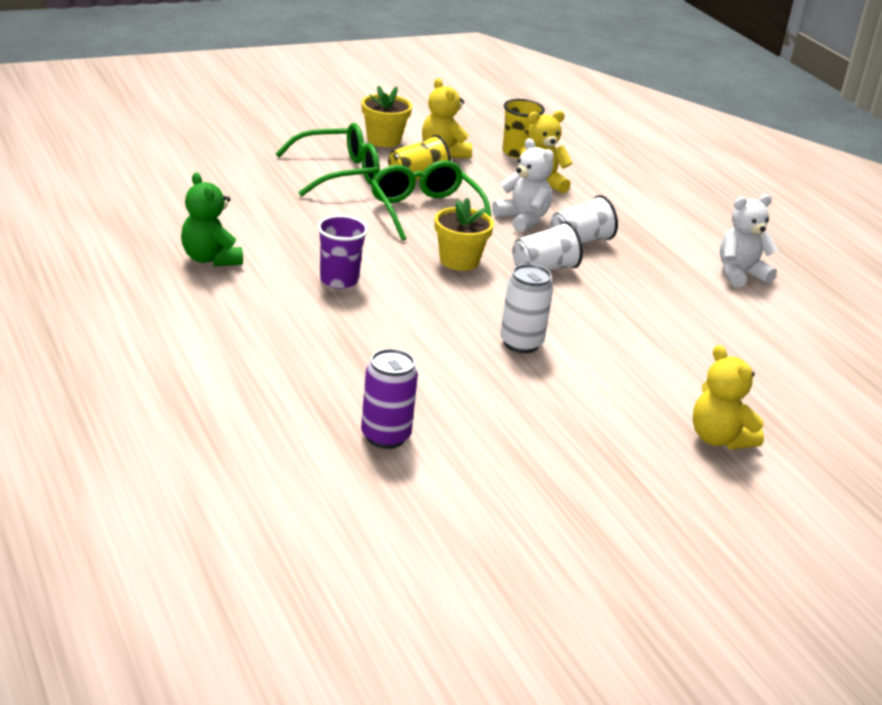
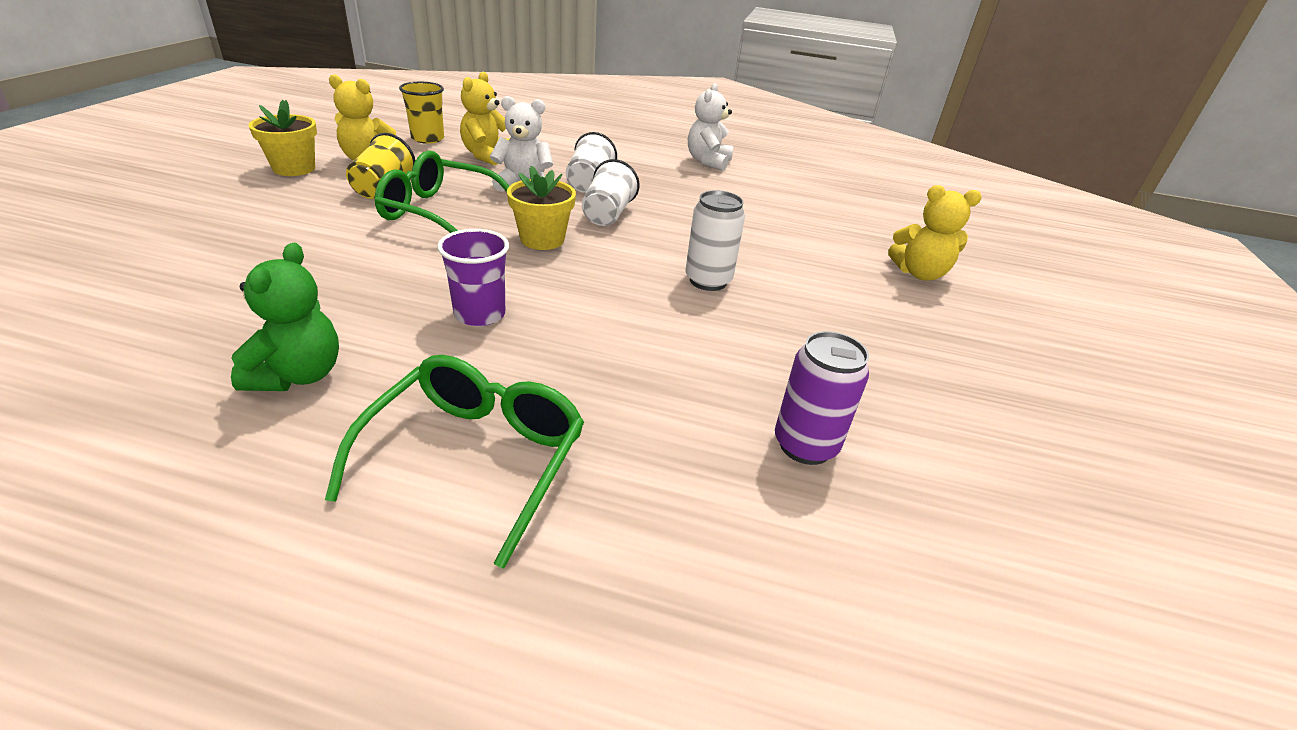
camera: 50 degrees left, 5 degrees up
(210, 259) = (298, 375): green teddy bear -> green teddy bear turned 90 degrees counterclockwise
(338, 173) = (297, 214): green glasses -> green glasses (475, 459)

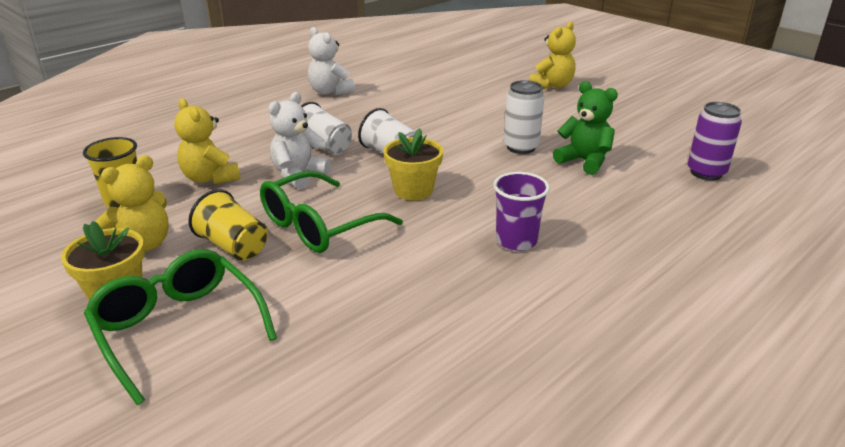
camera: 55 degrees left, 5 degrees down
(298, 375) = (564, 334): green teddy bear -> green teddy bear (584, 161)
(475, 459) = (689, 275): green glasses -> green glasses (179, 329)

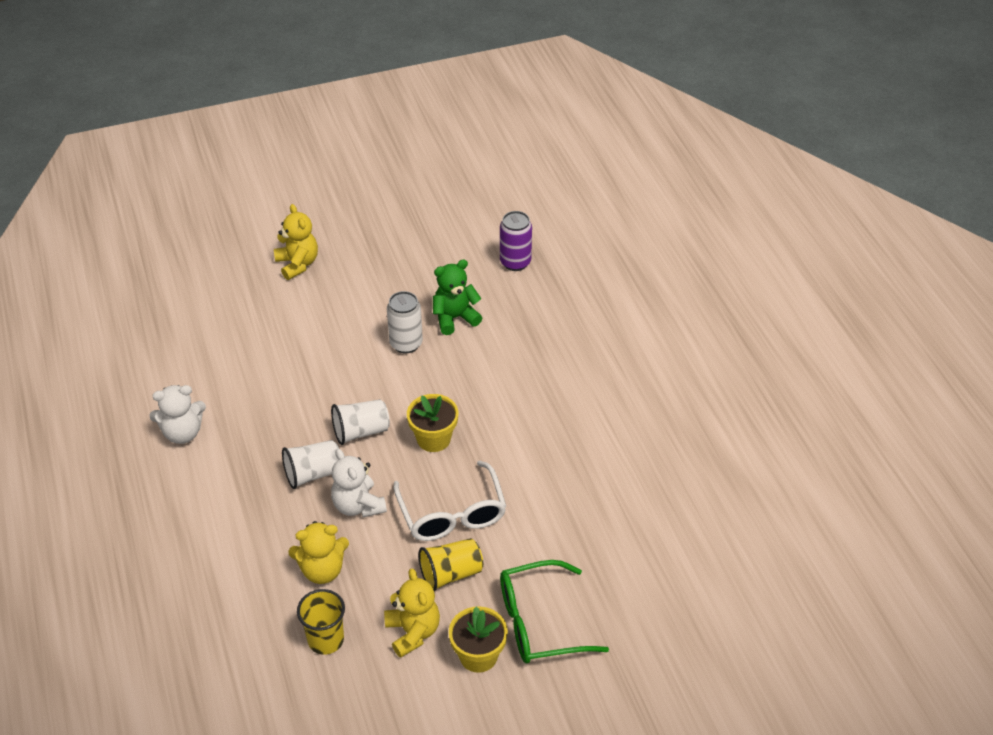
camera: 65 degrees left, 15 degrees up
(319, 225) = (452, 513): green glasses -> white glasses
(516, 241) = (539, 408): purple cup -> none

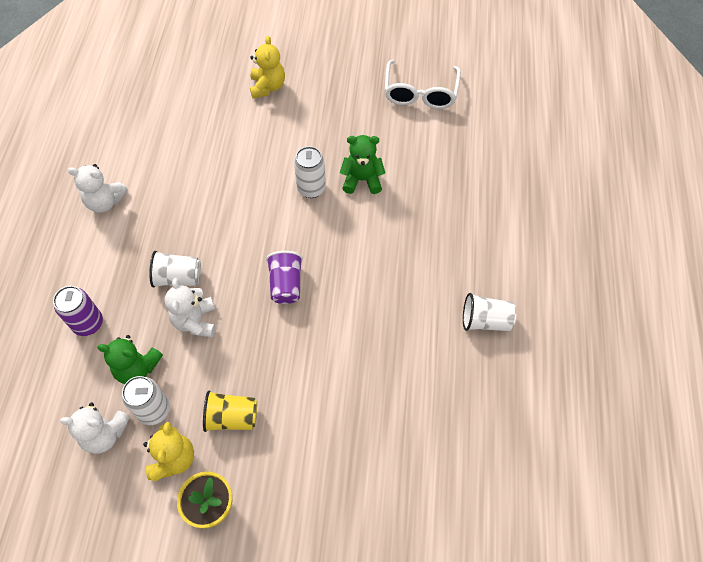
camera: 25 degrees right, 15 degrees up
(322, 570) = (137, 368): yellow teddy bear -> green teddy bear
(326, 640) = (105, 434): yellow cup -> white teddy bear
(361, 431) = (234, 254): white cup -> white cup (485, 321)
(365, 599) = (154, 410): none -> white can
(433, 439) = (286, 284): yellow flower pot -> purple cup
(452, 513) = (263, 360): white glasses -> white glasses (420, 93)
(515, 262) = (438, 147): purple can -> purple can (88, 323)
(540, 622) = (277, 498): green glasses -> none

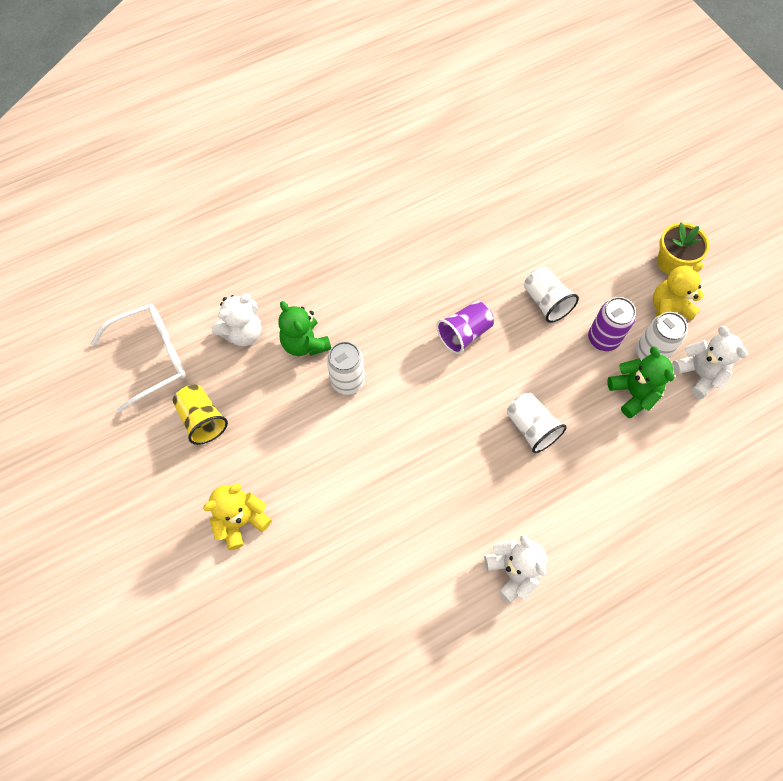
camera: 125 degrees left, 5 degrees up
(88, 323) = (636, 469): purple can -> purple can (603, 339)
(195, 321) = (556, 380): white teddy bear -> white teddy bear (243, 333)
(232, 417) = (604, 294): yellow cup -> yellow cup (202, 419)
(485, 321) = (380, 175): white cup -> white cup (546, 302)

